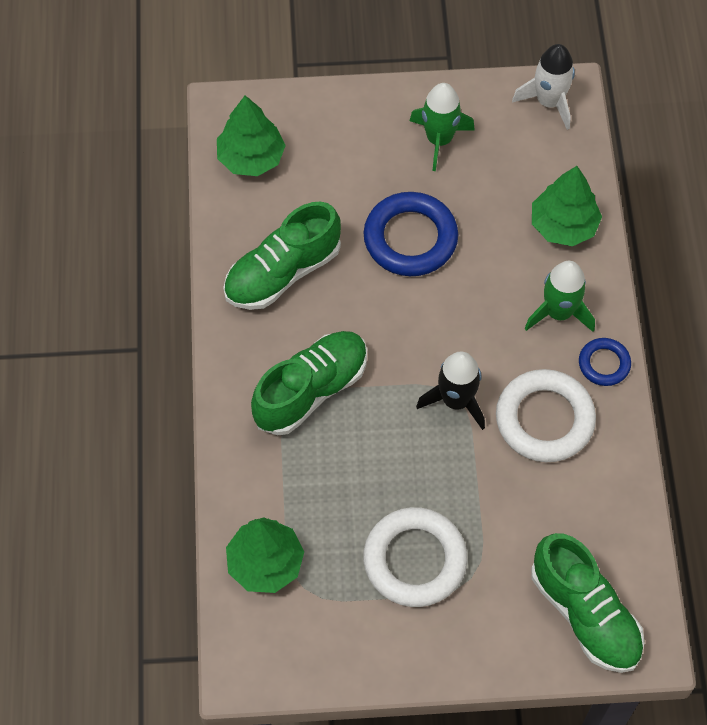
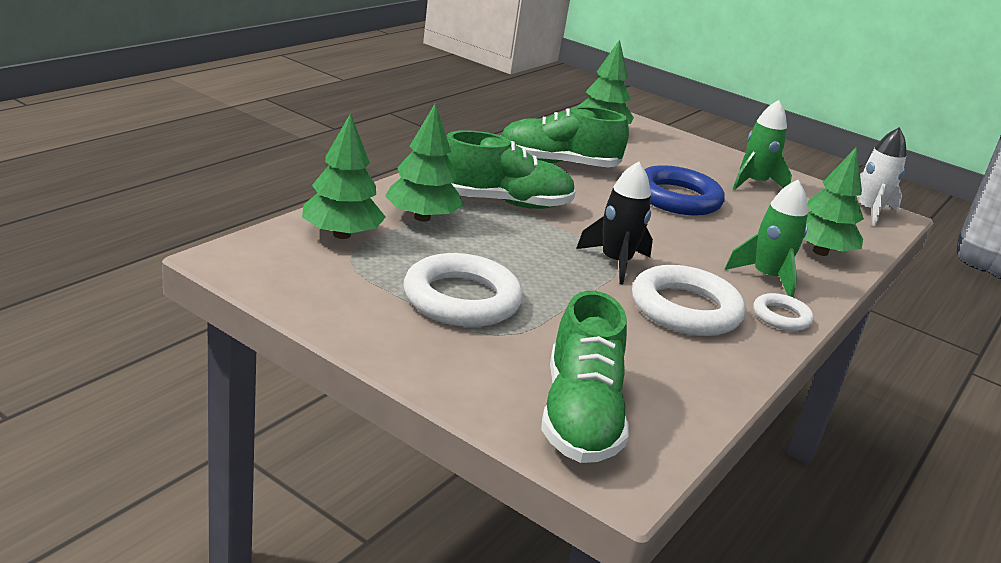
camera: 35 degrees right, 35 degrees down
(285, 478) = (422, 217): none -> green tree
(604, 364) = (781, 317): blue ring -> white ring

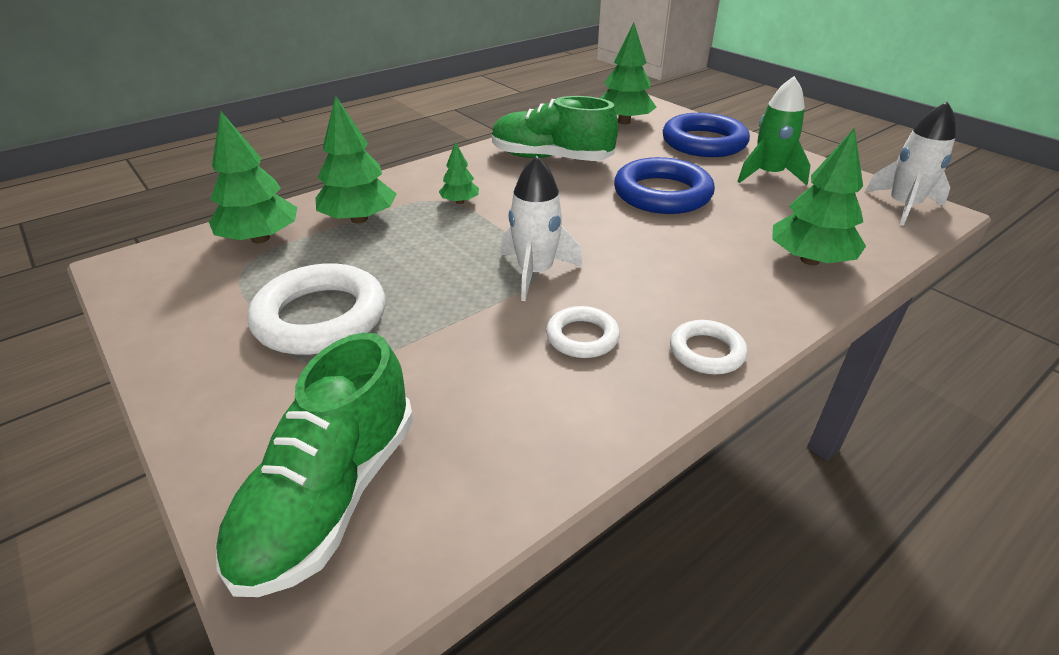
camera: 20 degrees right, 10 degrees up
(504, 203) = (460, 202): green shoe -> green tree
(615, 263) = (535, 273): black rocket -> white rocket
(684, 153) = (704, 142): none -> blue ring
(685, 309) = (582, 337): white ring -> white ring, size x0.54
(767, 278) = (717, 295): green rocket -> none

